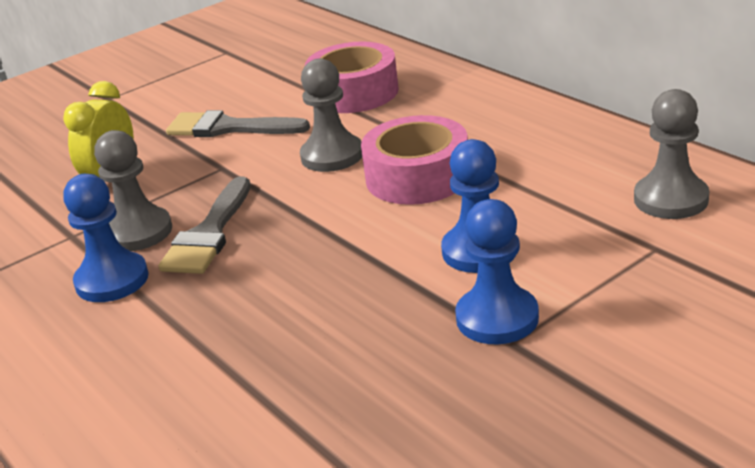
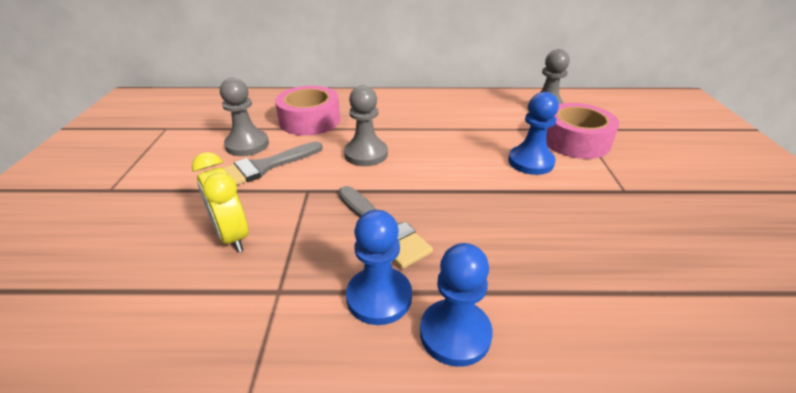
camera: 55 degrees left, 5 degrees up
(138, 232) = (330, 256): grey pawn -> grey pawn (247, 145)
(417, 177) = (433, 144): pink tape -> pink tape (575, 141)
(497, 318) = (599, 184): blue pawn -> blue pawn (455, 334)

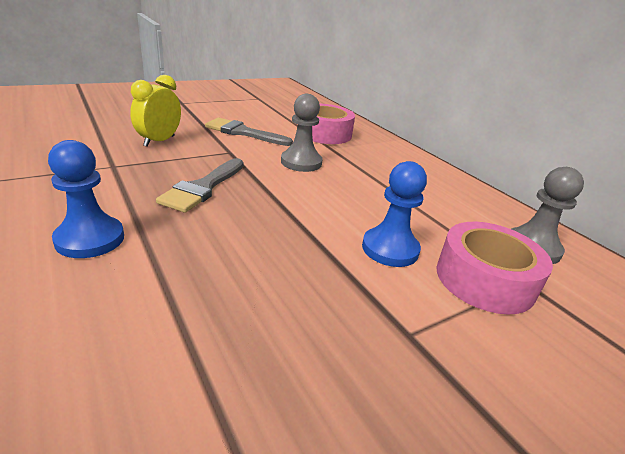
camera: 55 degrees right, 5 degrees down
(247, 145) = (265, 122): grey pawn -> none
(379, 297) = (120, 200): blue pawn -> none

